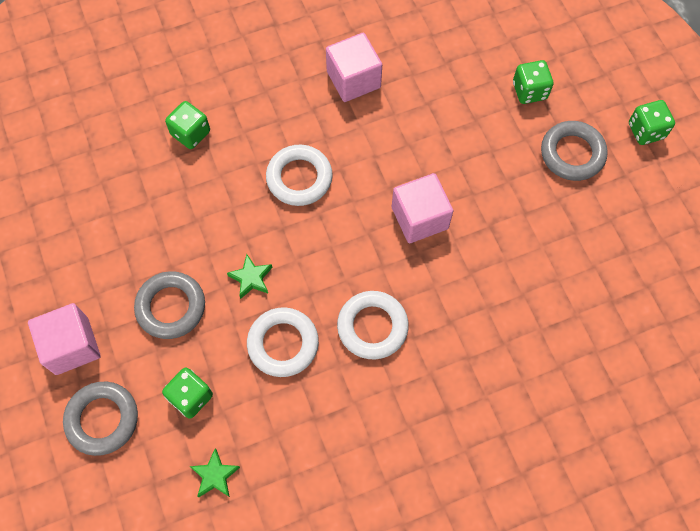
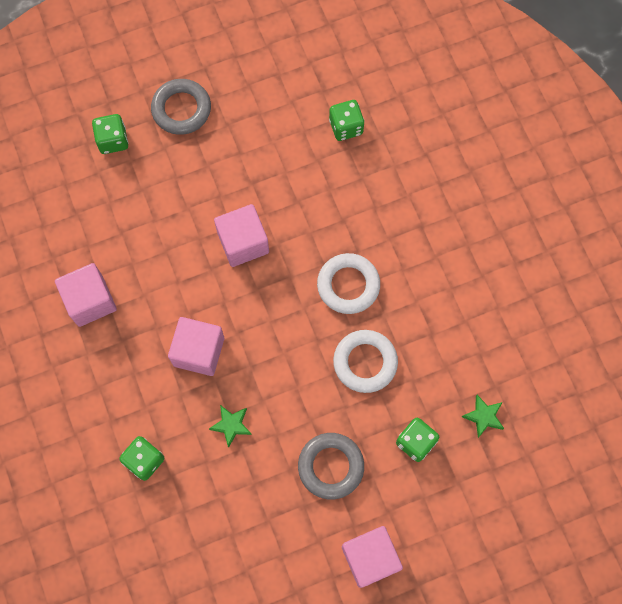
camera: 90 degrees left, 5 degrees up
(102, 419) = (438, 521): grey ring -> none
(251, 278) = (302, 393): green star -> green star (231, 425)
(299, 178) = (199, 351): white ring -> pink cube
(646, 131) = (160, 46): green dice -> green dice (346, 127)

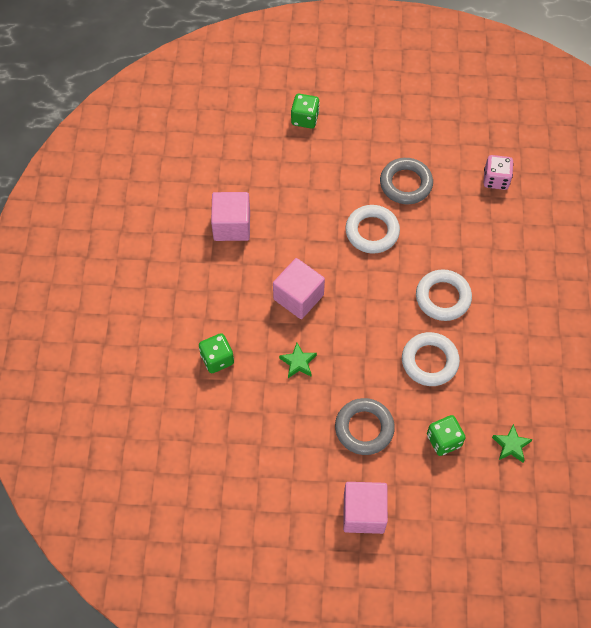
camera: 25 degrees right, 10 degrees down
(181, 109) = (369, 117): grey ring -> grey ring (406, 184)
(243, 243) = (372, 232): pink cube -> white ring
(346, 127) = (496, 179): green dice -> pink dice

